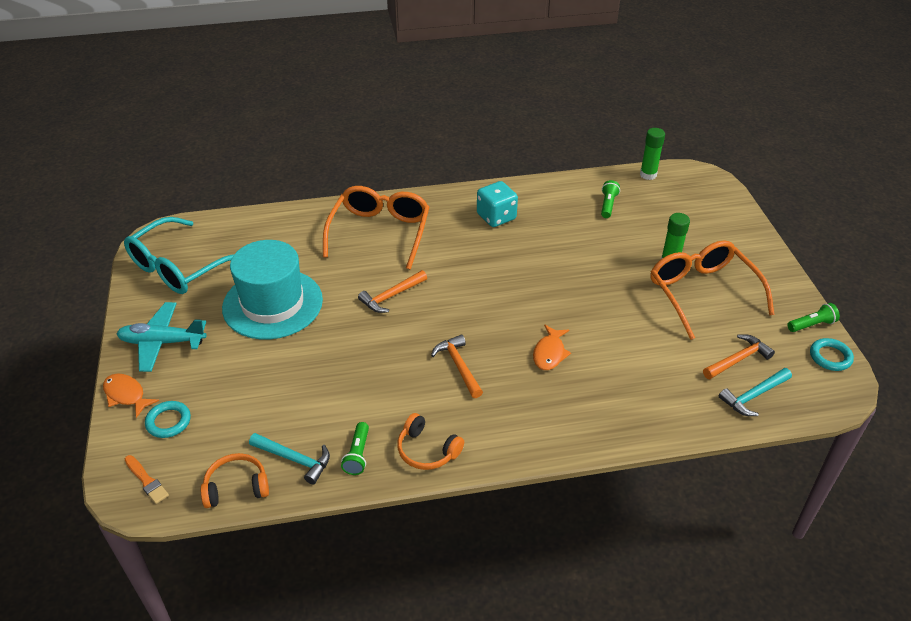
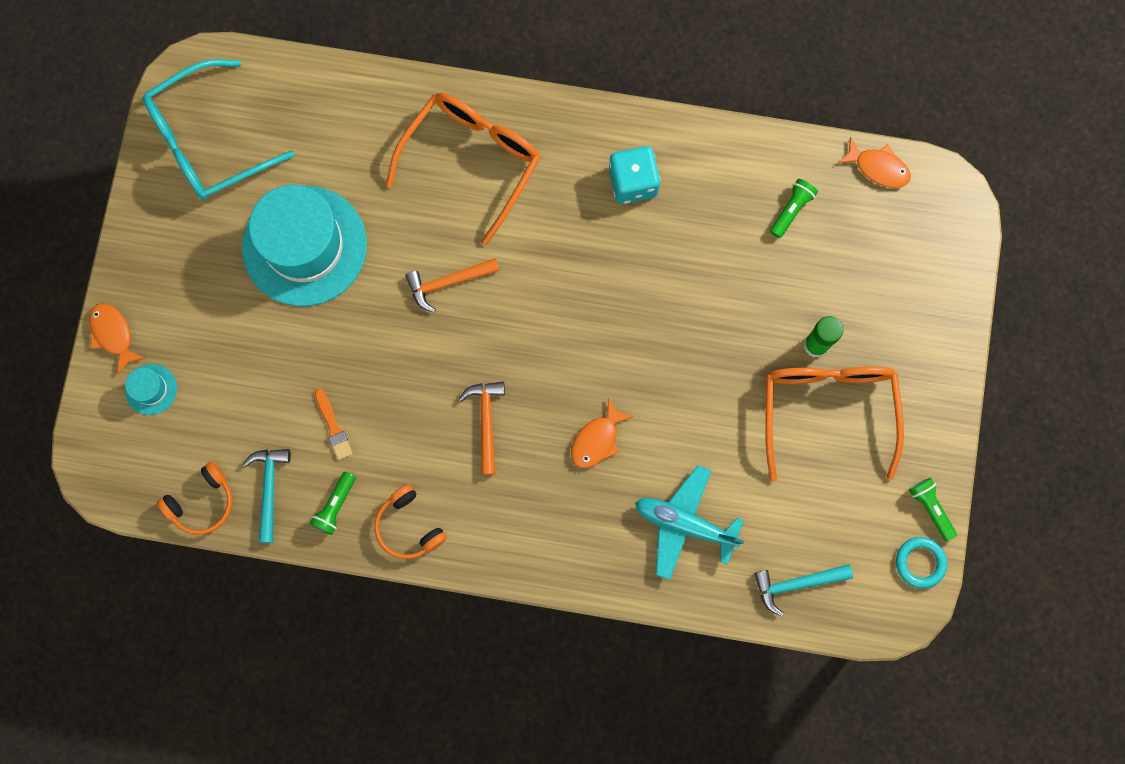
camera: 20 degrees right, 35 degrees up
(146, 481) = (115, 462): orange brush -> orange brush (333, 427)
(162, 342) = (166, 266): turquoise plane -> turquoise plane (684, 524)
(168, 422) = (151, 389): turquoise ring -> turquoise hat
(236, 487) = (202, 502): orange headphones -> orange headphones turned 135 degrees clockwise
(295, 459) = (269, 488): turquoise hammer -> turquoise hammer turned 135 degrees counterclockwise
(648, 175) = (878, 168): green glue stick -> orange fish
(738, 359) = (810, 527): orange hammer -> none
(812, 325) = (930, 508): green flashlight -> green flashlight turned 120 degrees counterclockwise

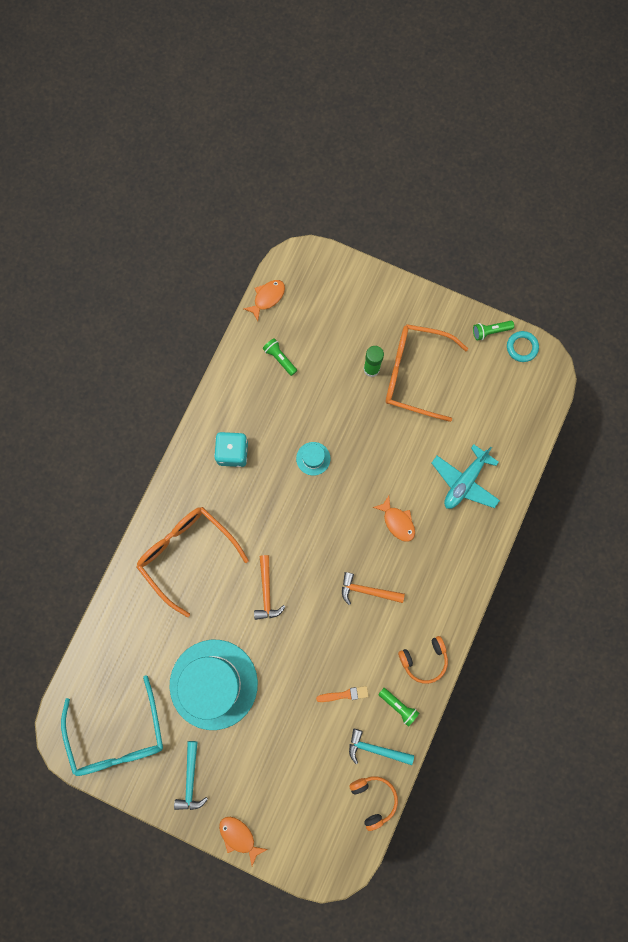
camera: 75 degrees left, 0 degrees up
(113, 334) = (239, 836): orange fish -> orange fish turned 60 degrees clockwise
(151, 389) = (285, 817): turquoise hat -> turquoise hat (313, 458)
(796, 584) = (518, 424): turquoise hammer -> turquoise hammer (191, 780)

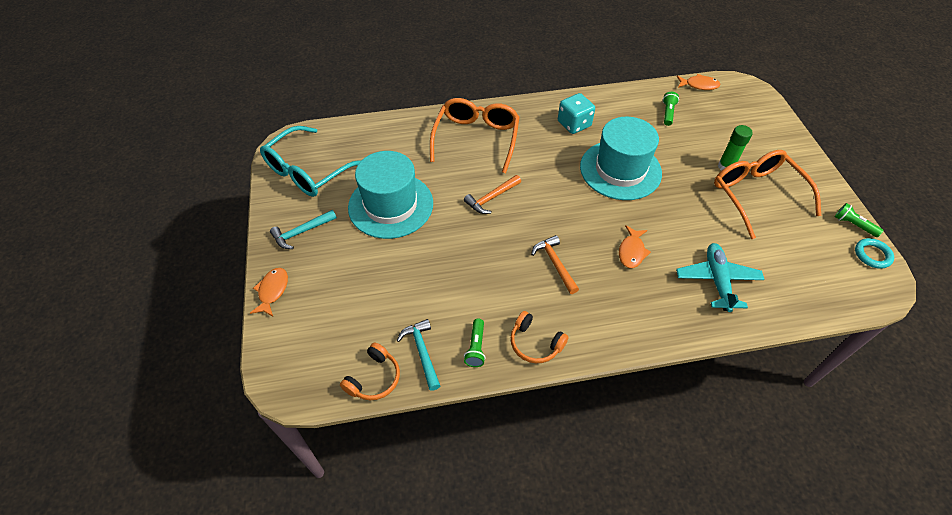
camera: 55 degrees right, 25 degrees down
(313, 458) = (620, 170): turquoise hat -> turquoise hat, size x2.45
(344, 694) = (452, 298): orange brush -> none
(464, 481) = (717, 280): turquoise plane -> turquoise plane turned 90 degrees clockwise

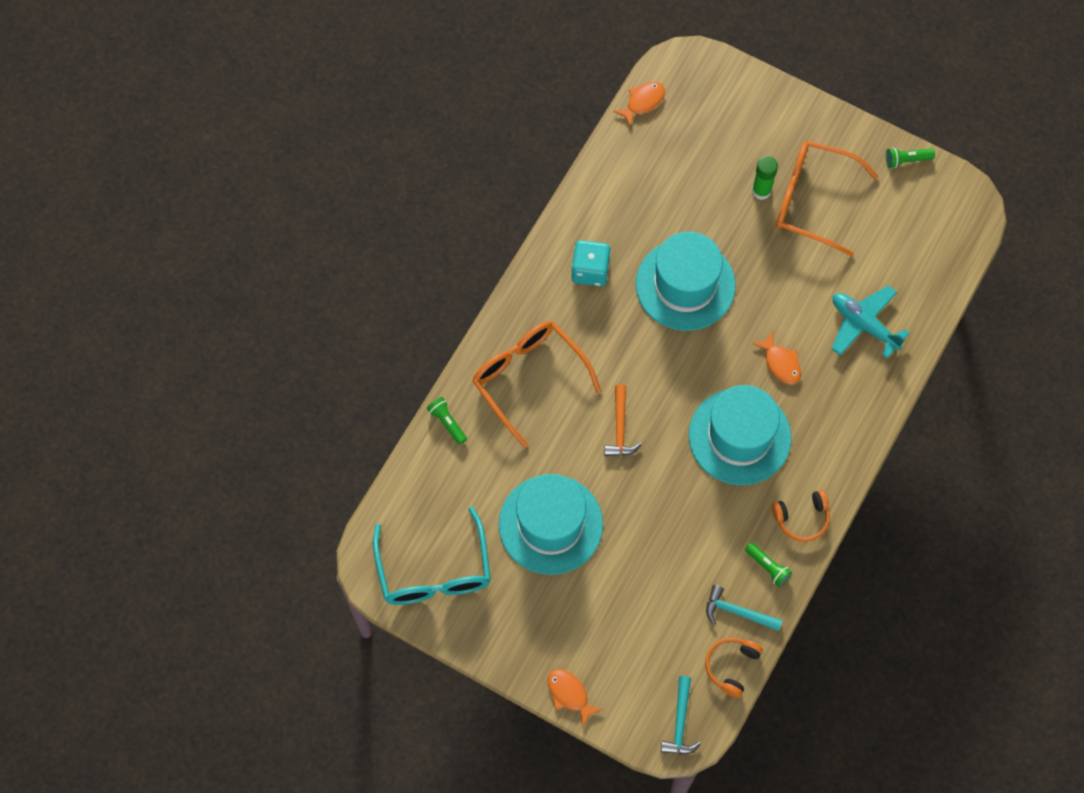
camera: 50 degrees left, 15 degrees up
(301, 232) = (516, 627): turquoise hammer -> turquoise hammer (680, 723)
(374, 378) = (731, 666): orange headphones -> orange headphones turned 135 degrees counterclockwise
(555, 263) = (739, 436): orange hammer -> turquoise hat
(668, 113) = (653, 170): green flashlight -> green flashlight (447, 422)
(872, 255) = (943, 181): turquoise ring -> none

